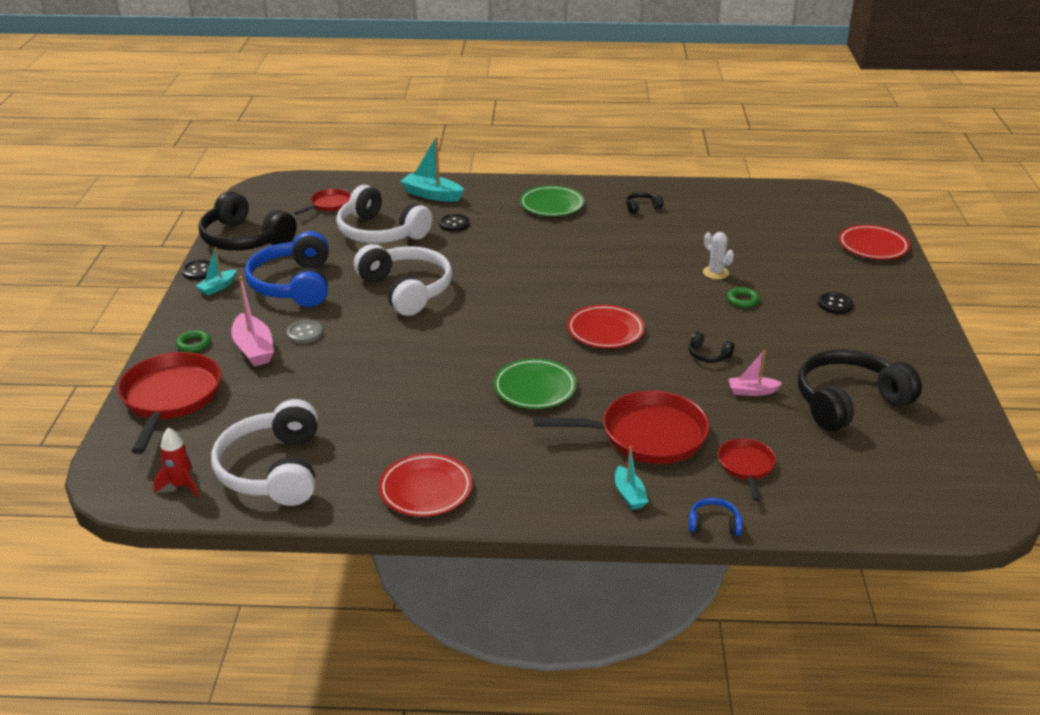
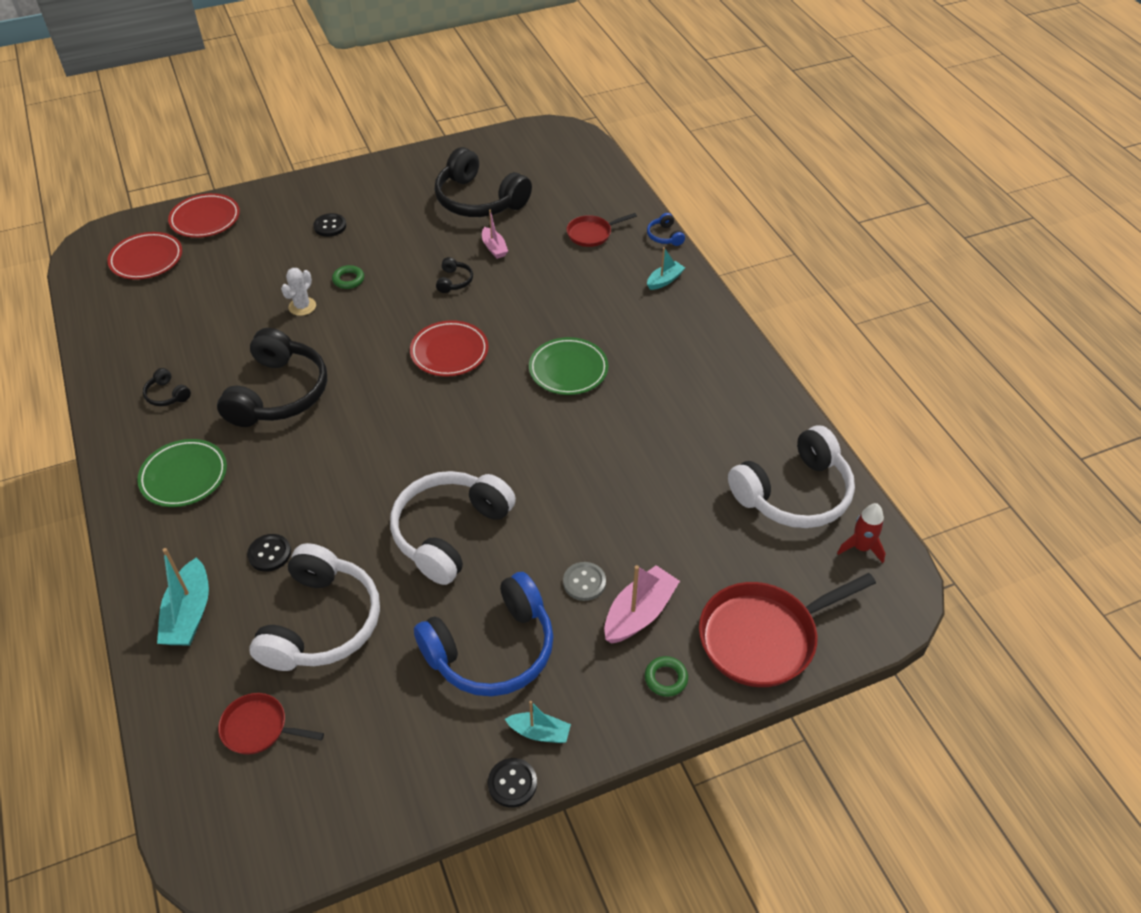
camera: 115 degrees left, 15 degrees up
(245, 239) = (404, 779): black headphones -> black headphones (279, 393)
(425, 489) = (742, 387): red plate -> red plate (146, 259)
(646, 435) = (589, 289): red pan -> none

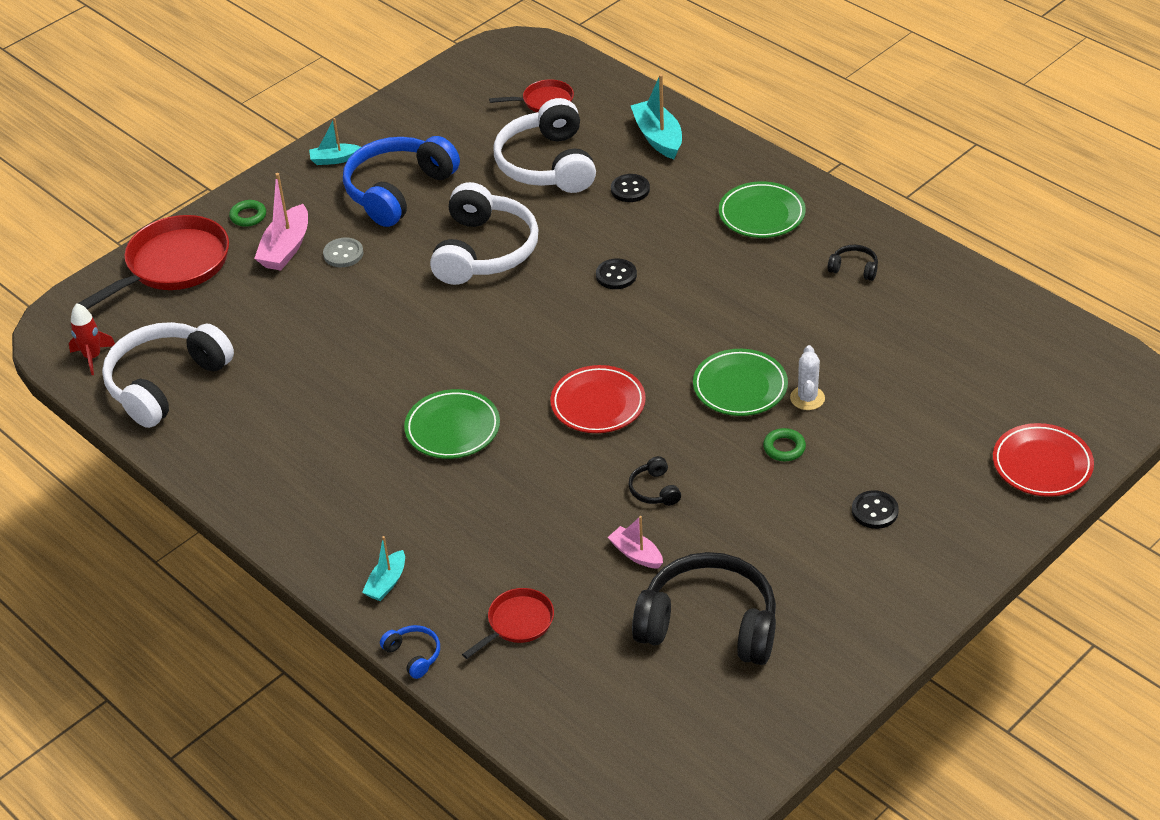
camera: 160 degrees right, 5 degrees down
(146, 259) = (1047, 390): red plate -> none
(279, 393) = (744, 305): black headphones -> none
(340, 330) = (740, 387): none -> green plate
(512, 783) = (341, 131): black button -> black button (616, 275)

